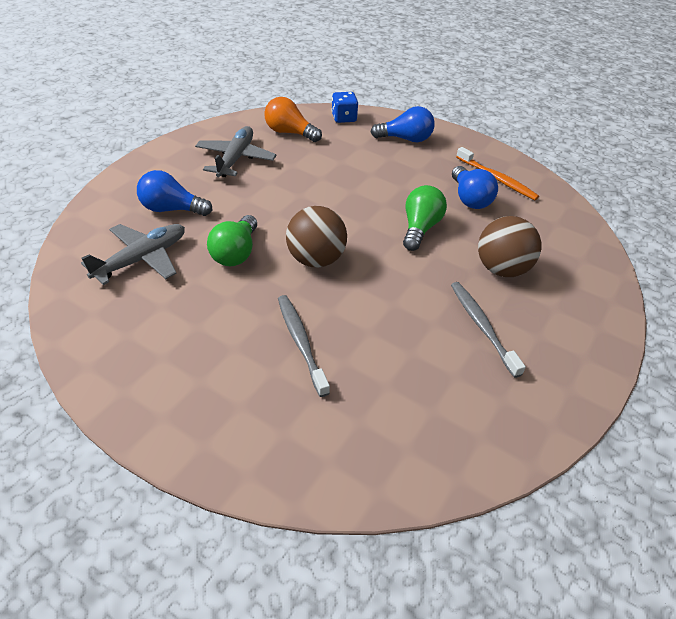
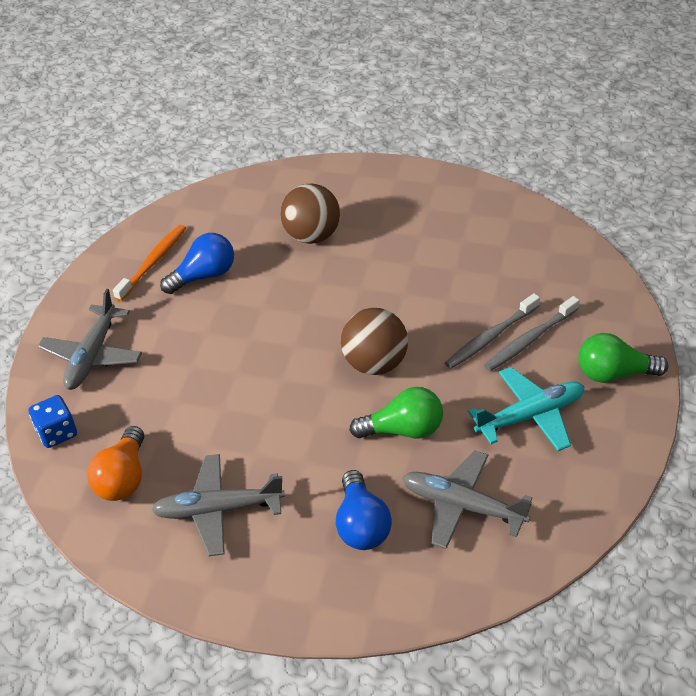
camera: 105 degrees left, 0 degrees up
(191, 332) = (530, 416): none -> turquoise plane
(405, 139) = (92, 356): blue light bulb -> grey plane
(420, 228) = (279, 301): green light bulb -> green light bulb (614, 374)
(482, 326) = (397, 235): grey toothbrush -> grey toothbrush (529, 340)

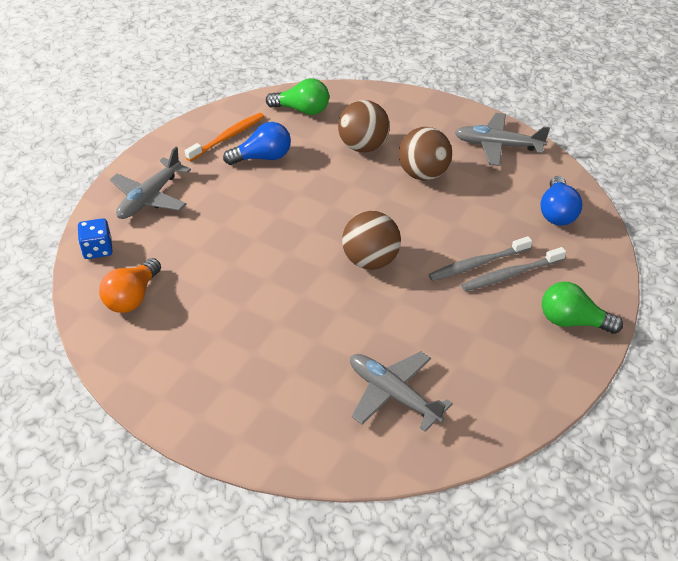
camera: 15 degrees right, 0 degrees up
(218, 510) = (194, 342): grey plane -> grey plane (498, 146)
(361, 525) = (303, 386): blue light bulb -> blue light bulb (557, 212)
(391, 251) = (423, 174): none -> brown ball
(403, 430) = (370, 320): green light bulb -> green light bulb (302, 110)
(530, 416) = (484, 337): turquoise plane -> none

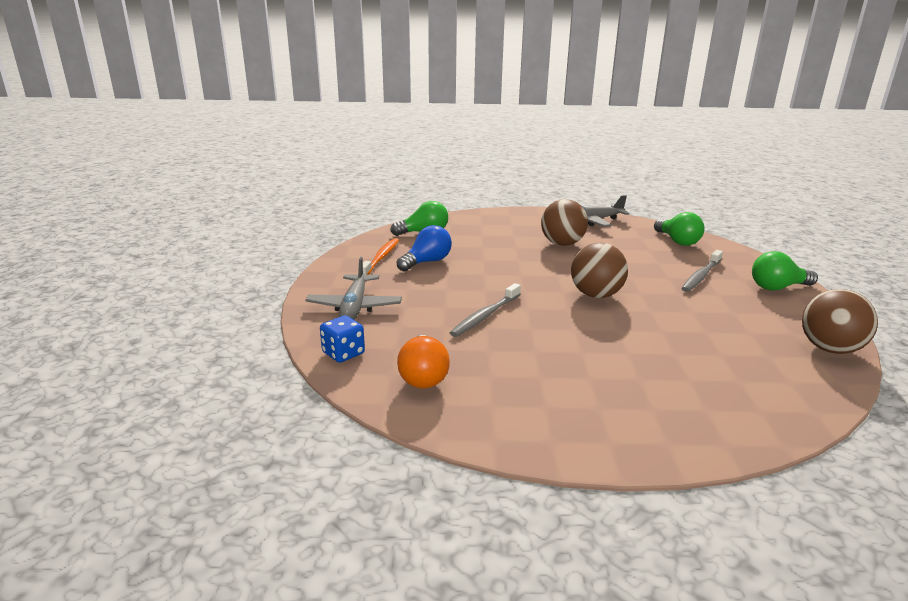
camera: 30 degrees left, 20 degrees down
(363, 146) = (498, 240): brown ball -> brown ball (829, 349)
(393, 394) = (738, 365): grey plane -> none
(477, 264) = (671, 277): grey toothbrush -> grey toothbrush (485, 316)
(557, 212) = (677, 241): blue light bulb -> green light bulb

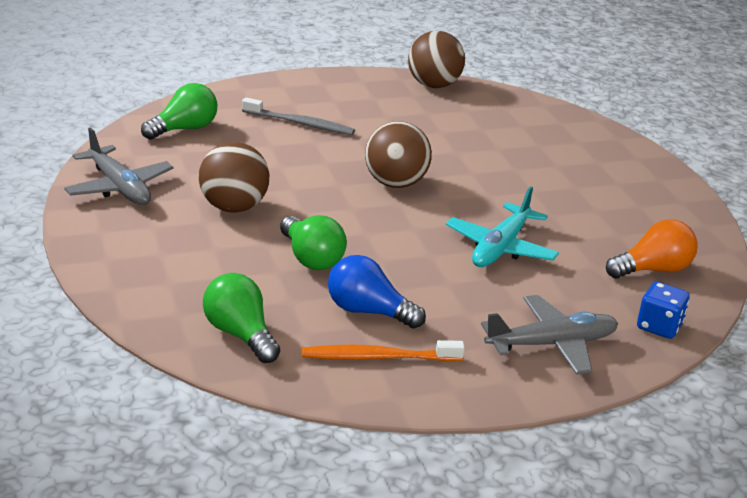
camera: 110 degrees left, 5 degrees up
(485, 316) = (501, 248): grey toothbrush -> turquoise plane
(778, 287) = (308, 89): green light bulb -> green light bulb (311, 258)

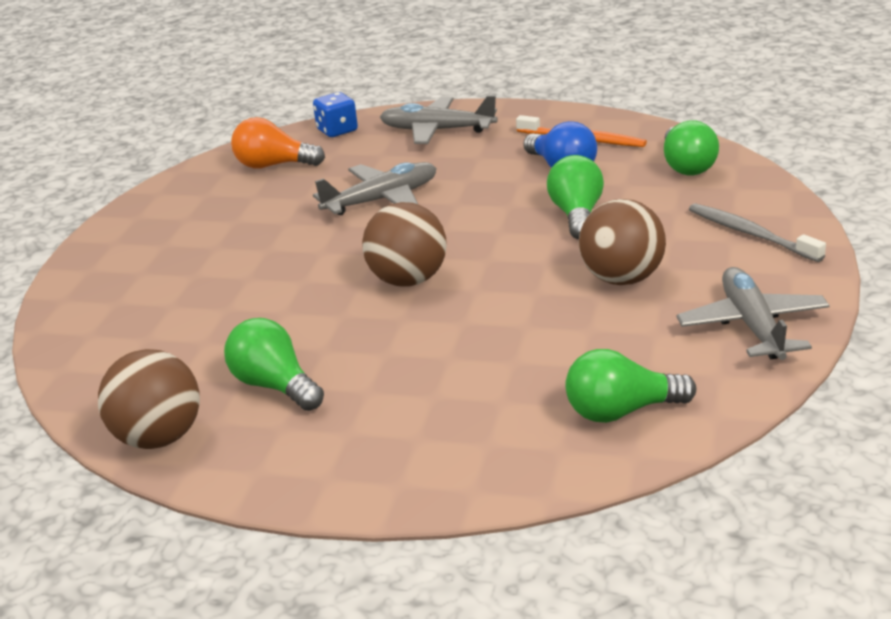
camera: 145 degrees left, 0 degrees up
(300, 123) = (441, 393): grey toothbrush -> grey toothbrush (751, 234)
(403, 114) = (275, 386): none -> green light bulb
(501, 248) = (382, 200): turquoise plane -> grey plane

